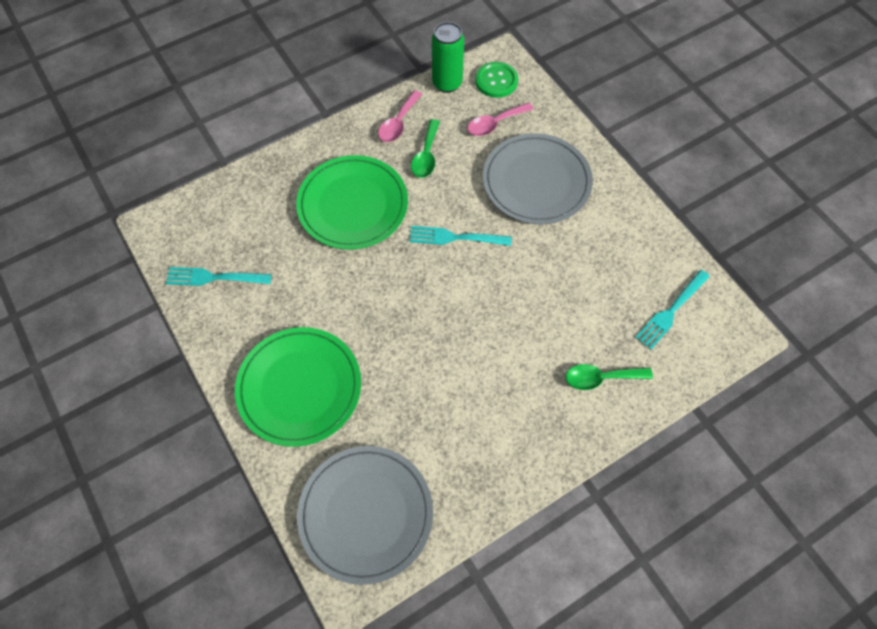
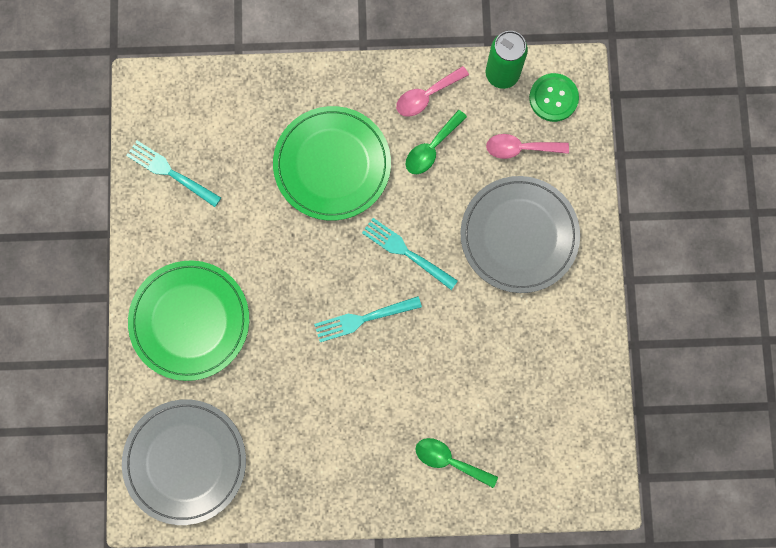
camera: 30 degrees right, 15 degrees up
(671, 310) = (555, 436): turquoise fork -> turquoise fork (364, 318)

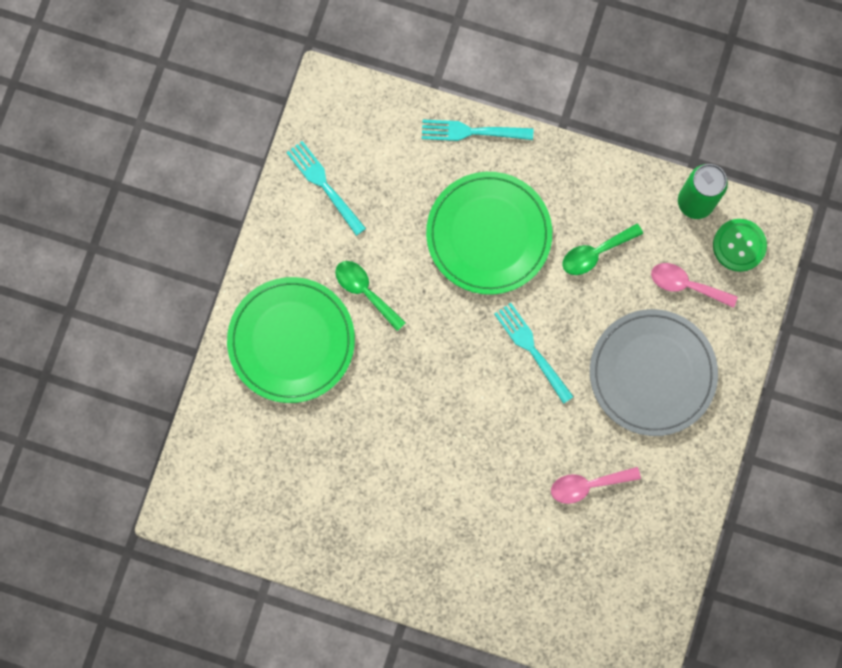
camera: 20 degrees right, 0 degrees up
(185, 461) = (238, 478): grey plate -> none
(364, 318) = (465, 401): turquoise fork -> turquoise fork (473, 131)
(426, 96) = (609, 198): pink spoon -> pink spoon (587, 485)
(449, 461) = (500, 573): green spoon -> green spoon (365, 291)

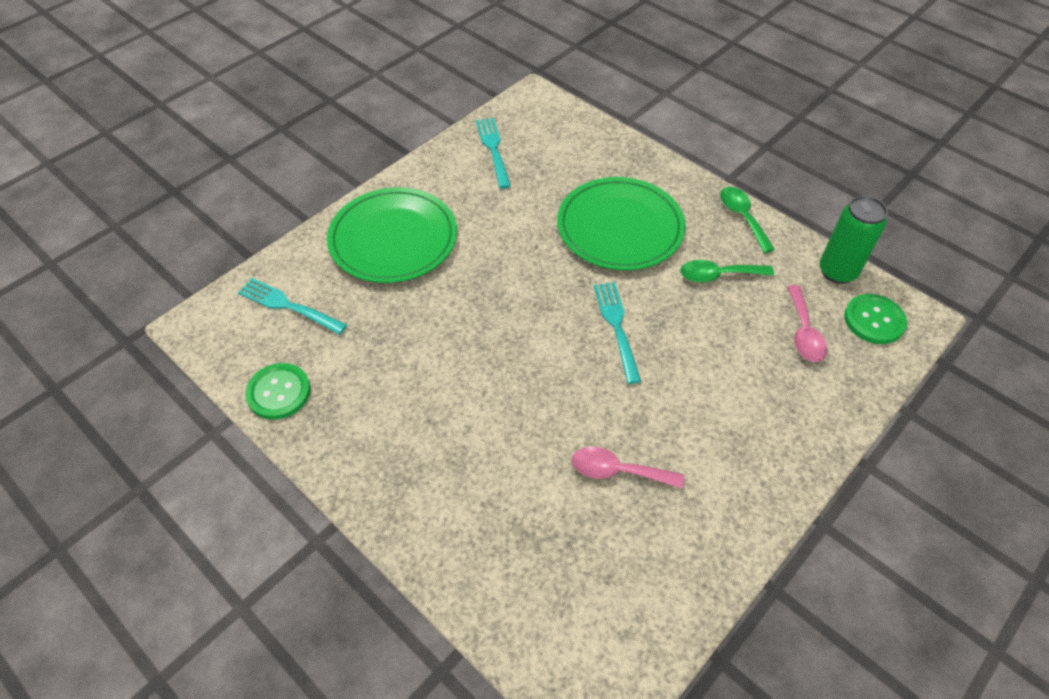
camera: 25 degrees right, 25 degrees down
(291, 539) = (279, 392): none -> green button
(365, 291) = (482, 228): green spoon -> green spoon (742, 217)
(473, 131) = (642, 157): turquoise fork -> turquoise fork (289, 306)
(652, 373) = (737, 394): grey plate -> none
(686, 285) = (804, 332): pink spoon -> pink spoon turned 135 degrees counterclockwise

